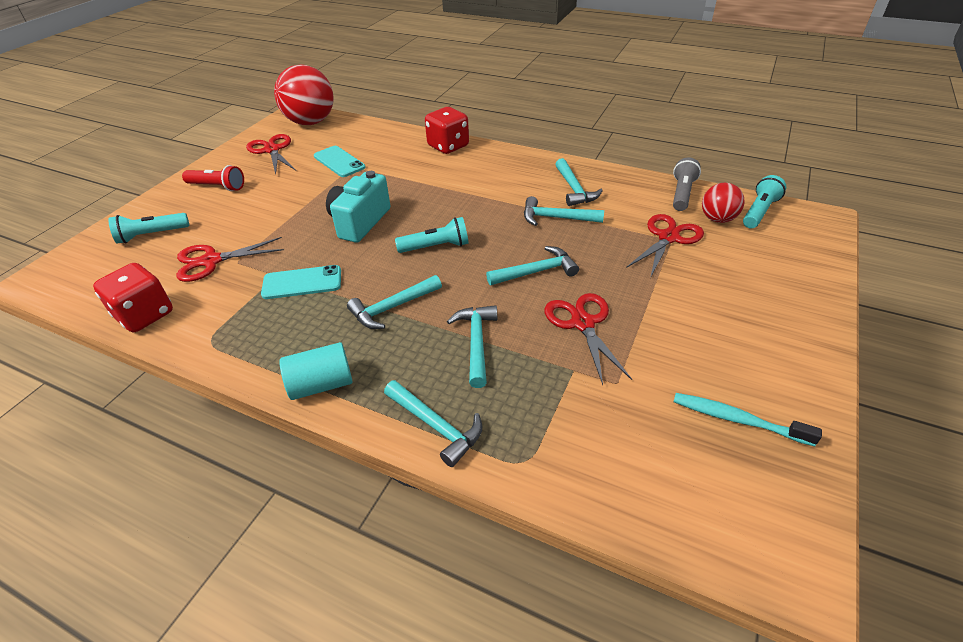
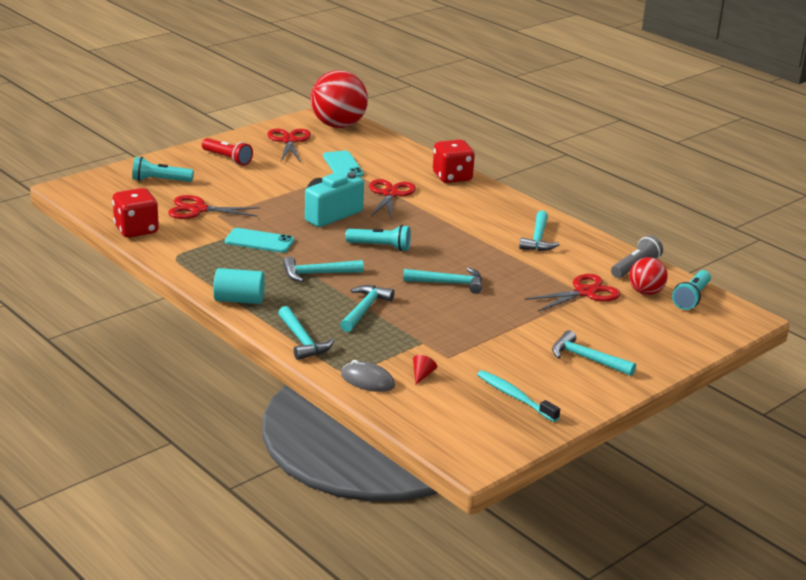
camera: 20 degrees right, 15 degrees down
(556, 218) = (500, 254): turquoise hammer -> turquoise hammer (586, 359)
(558, 467) = (367, 380): none -> grey mouse
(582, 323) = (455, 321): red scissors -> red scissors (390, 194)
(612, 427) = (422, 375): none -> red cone
(759, 212) = (691, 298): turquoise flashlight -> turquoise flashlight turned 150 degrees clockwise

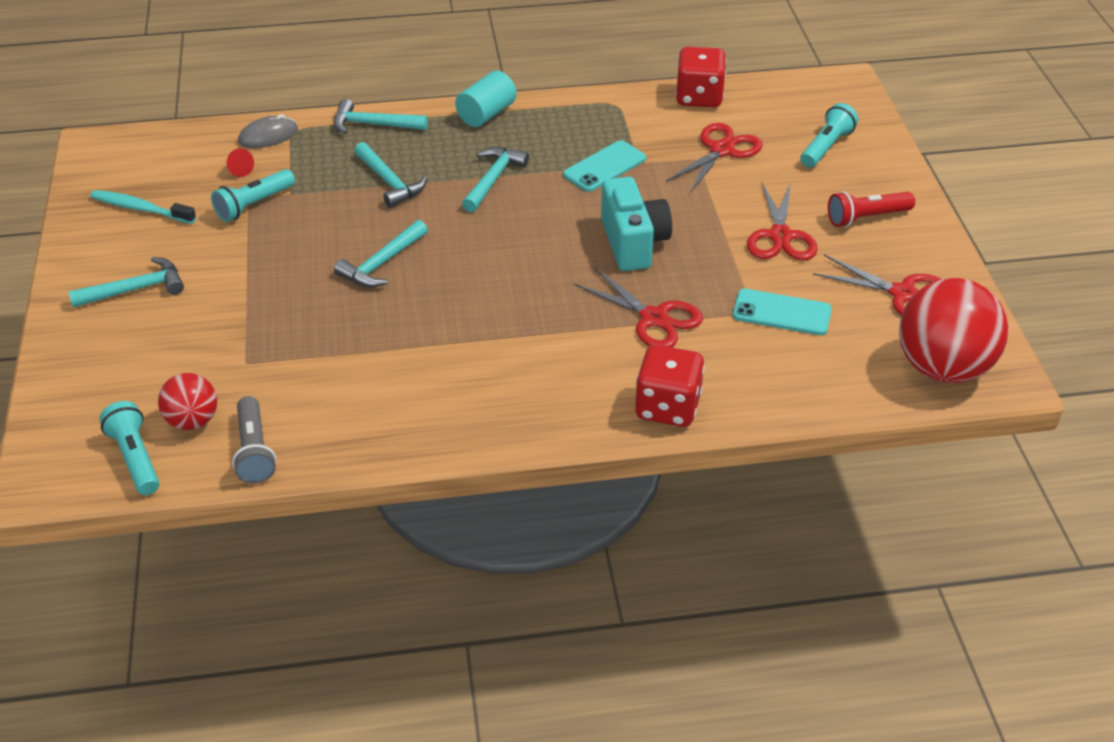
camera: 125 degrees right, 15 degrees up
(380, 247) = (514, 249): turquoise flashlight -> turquoise flashlight (254, 205)
(515, 397) = (140, 209): turquoise toothbrush -> turquoise toothbrush turned 150 degrees counterclockwise
(538, 239) = (412, 397): turquoise hammer -> none
(585, 292) = (250, 365): red scissors -> red scissors (780, 236)

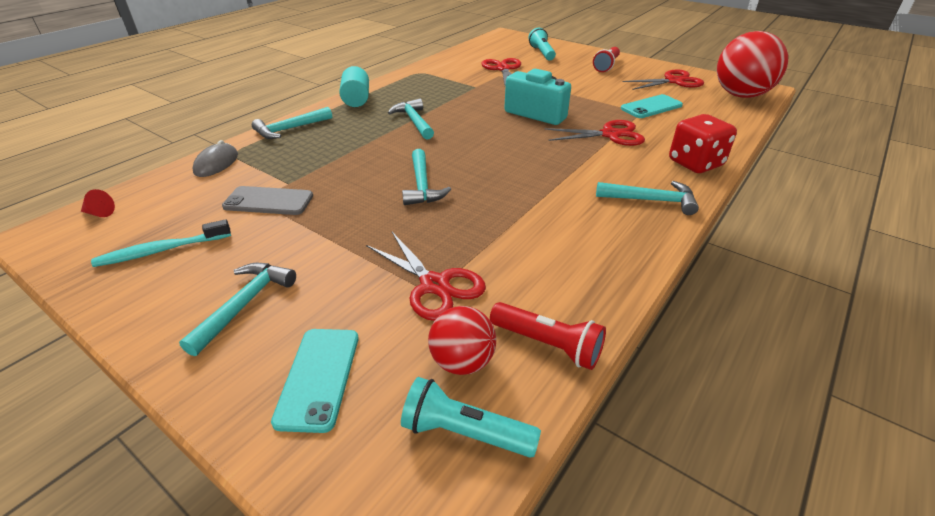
camera: 45 degrees left, 5 degrees down
(239, 170) = (222, 189): red cone -> red cone (99, 213)
(254, 205) = (268, 201): turquoise flashlight -> grey phone
(254, 451) = (547, 344): grey flashlight -> red flashlight
(389, 182) = (352, 148): turquoise hammer -> turquoise hammer (651, 200)
(604, 167) = (462, 94): turquoise phone -> turquoise phone (318, 377)
(699, 97) = (455, 57): red dice -> none
(780, 236) = (591, 84): red scissors -> red scissors (434, 285)

